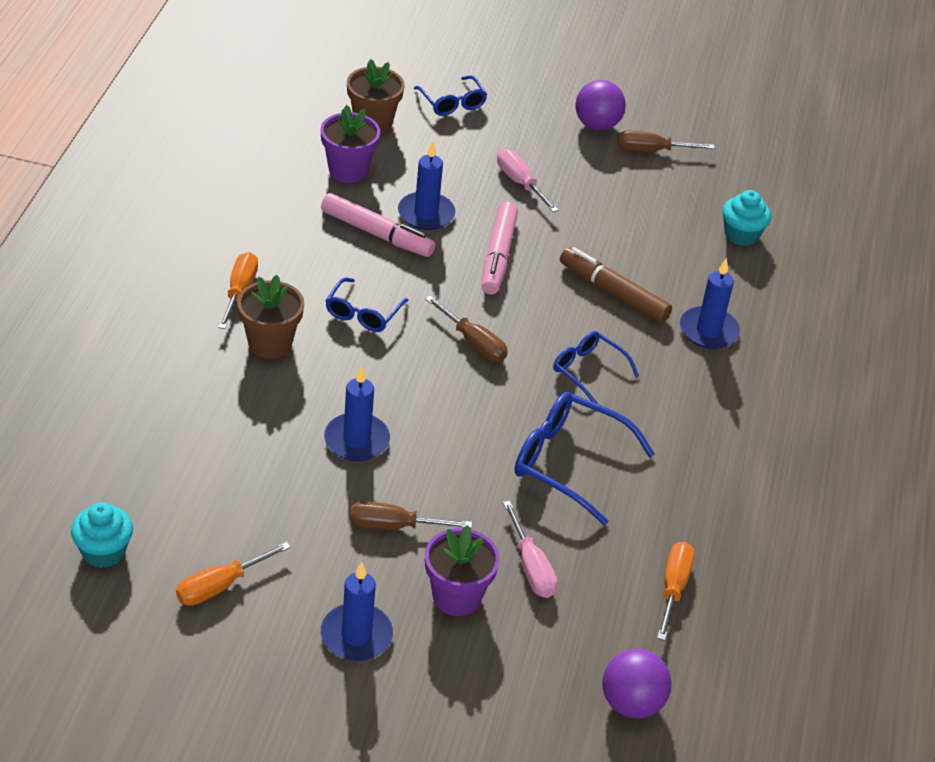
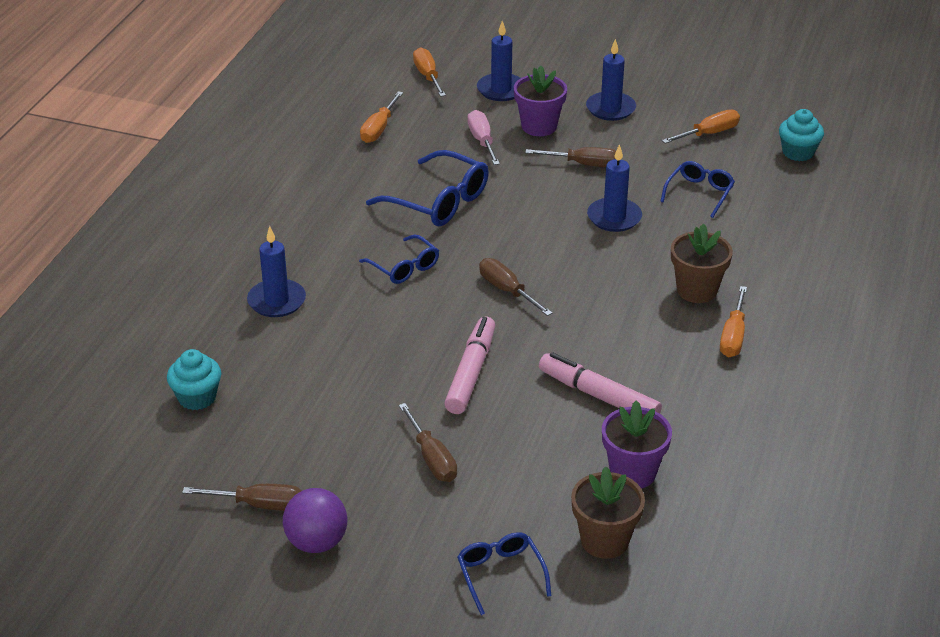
camera: 170 degrees left, 5 degrees down
(363, 313) = (611, 316): blue glasses -> blue glasses (699, 193)
(426, 214) = (544, 419): blue candle -> blue candle (501, 90)
(520, 183) = (431, 458): pink screwdriver -> brown screwdriver
(613, 293) = (359, 336): brown marker -> none
(631, 703) = (428, 76): purple ball -> orange screwdriver

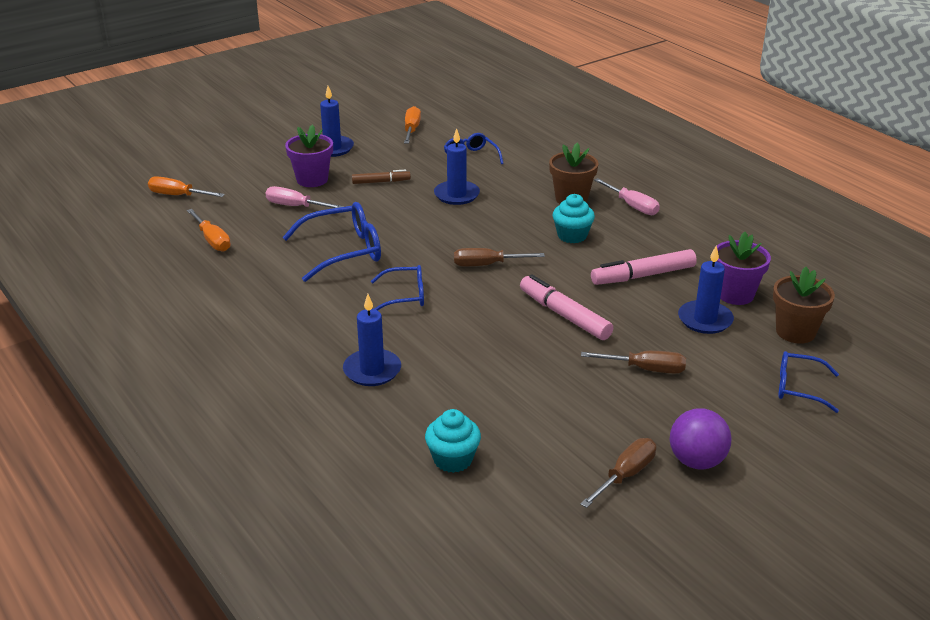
camera: 55 degrees left, 5 degrees down
(501, 90) = (244, 175): blue candle -> blue candle (705, 320)
(583, 164) = (381, 182): brown screwdriver -> brown marker
(733, 336) = (632, 206): orange screwdriver -> pink screwdriver
(798, 152) = (472, 113): turquoise cupcake -> turquoise cupcake (572, 236)

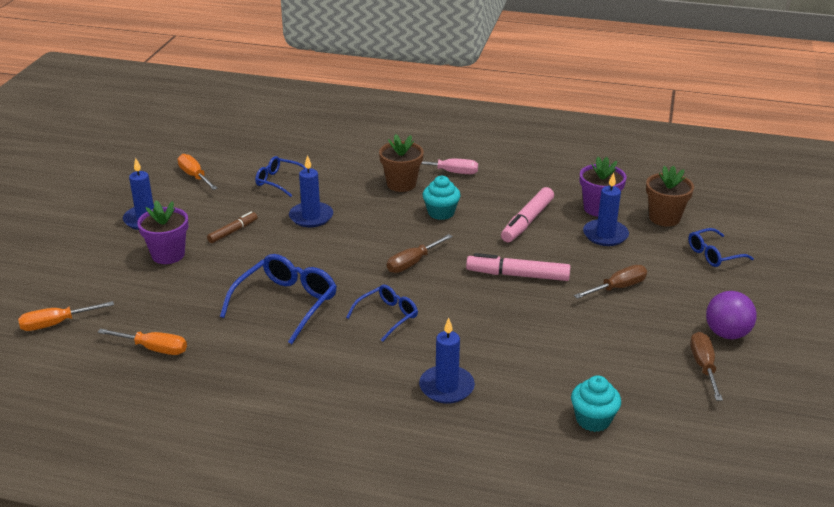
camera: 40 degrees left, 0 degrees up
(296, 206) = (188, 284): pink screwdriver -> none

